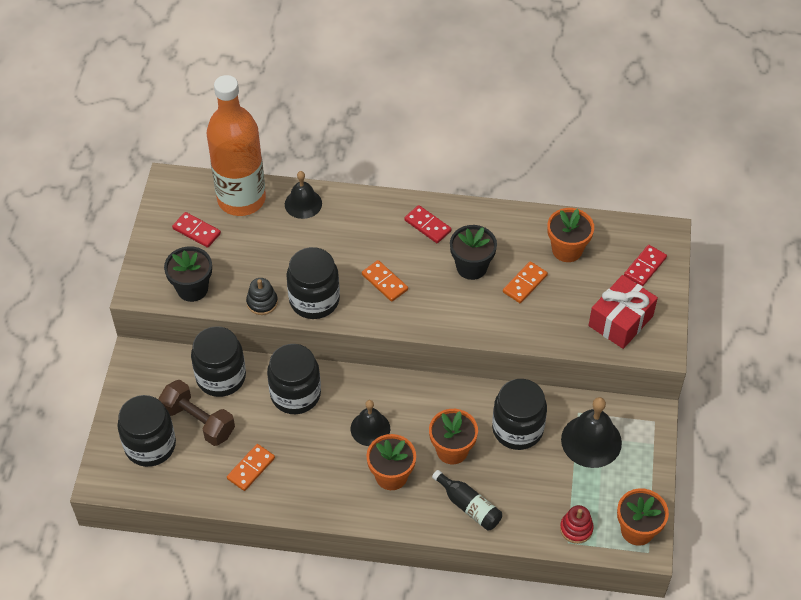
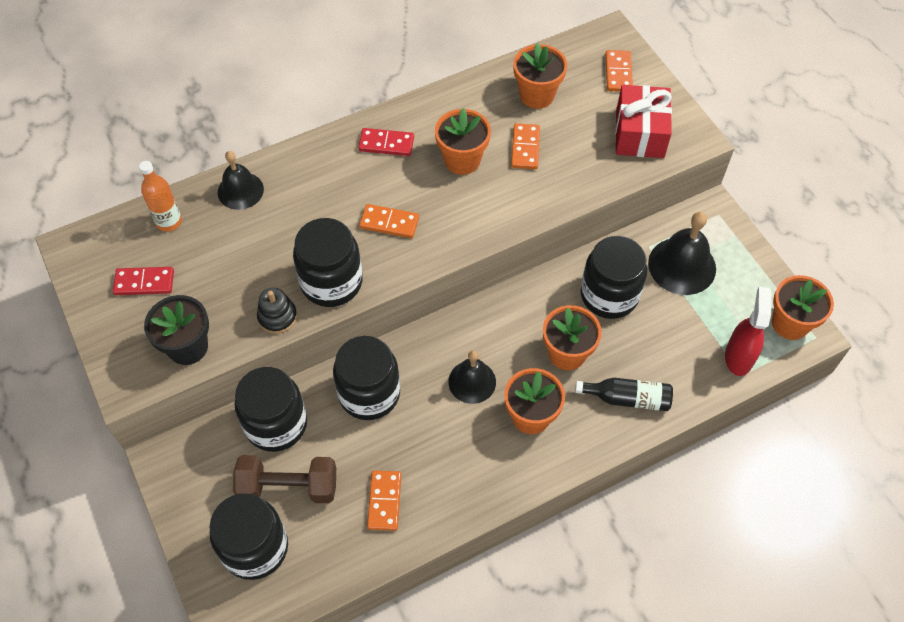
camera: 35 degrees left, 5 degrees up
(241, 199) = (169, 222): orange bottle -> orange bottle, size x0.43
(471, 267) = (462, 160): black flower pot -> orange flower pot
(576, 529) = (738, 356): red stacking toy -> red spray bottle
(645, 267) = (618, 73): red domino -> orange domino

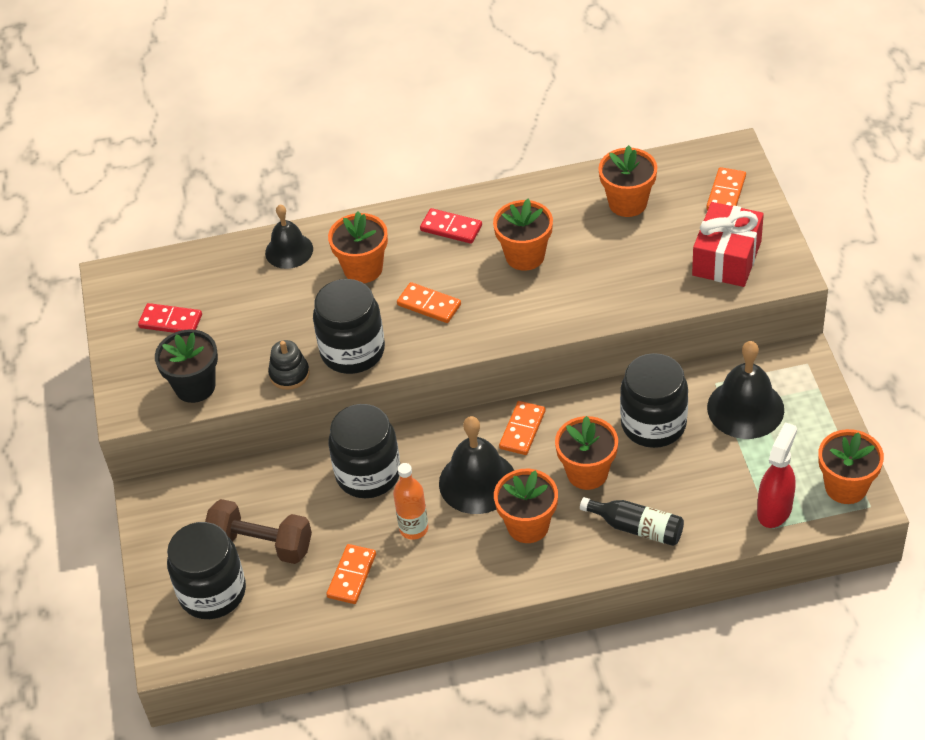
camera: 20 degrees right, 10 degrees down
(169, 222) = (210, 269): orange bottle -> orange bottle (414, 528)
(276, 424) = (266, 485): black jar -> none
(316, 197) = (363, 269): none -> orange flower pot
(472, 381) = (477, 482): black bell -> black bell, size x1.51
(525, 148) = (596, 254): orange domino -> orange domino (522, 430)

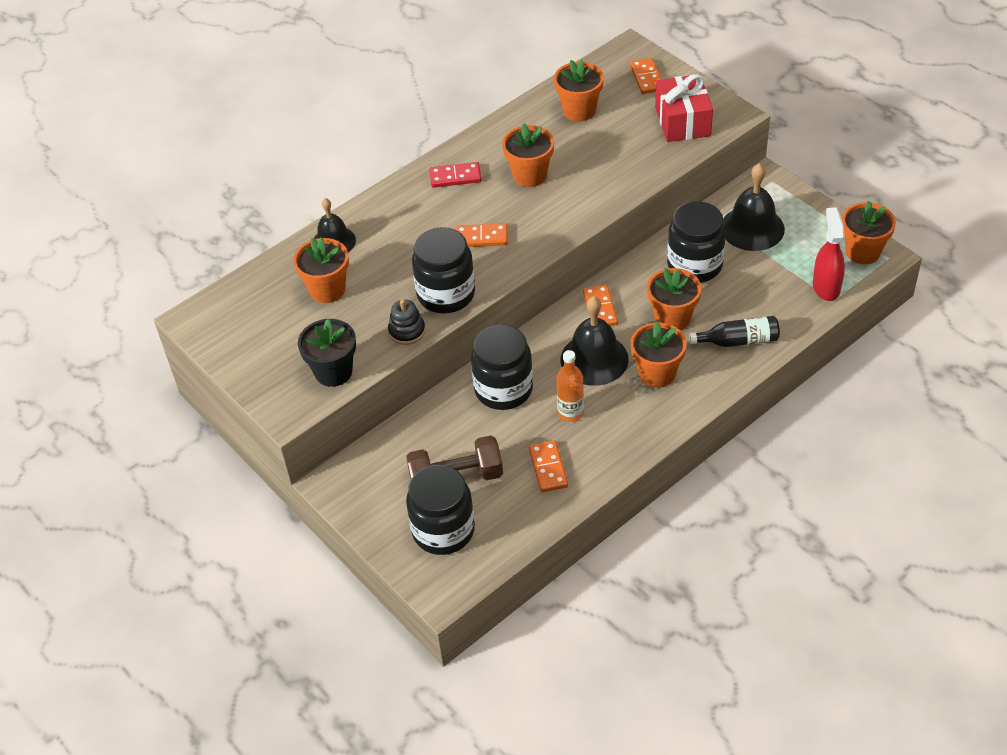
camera: 30 degrees left, 0 degrees up
(171, 321) = (272, 331): red domino -> none
(363, 269) = (407, 232): orange flower pot -> orange flower pot (327, 290)

